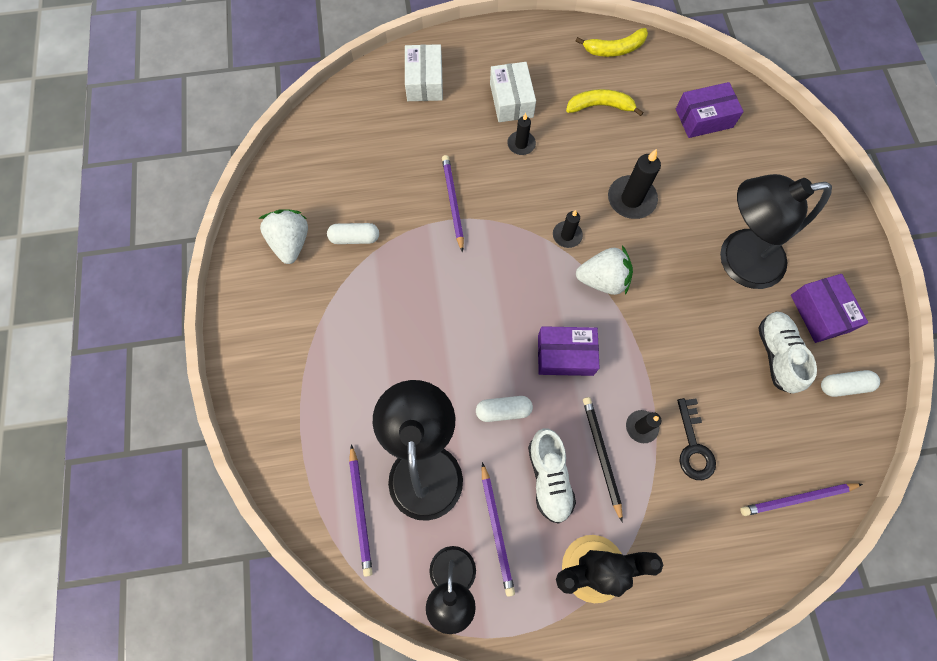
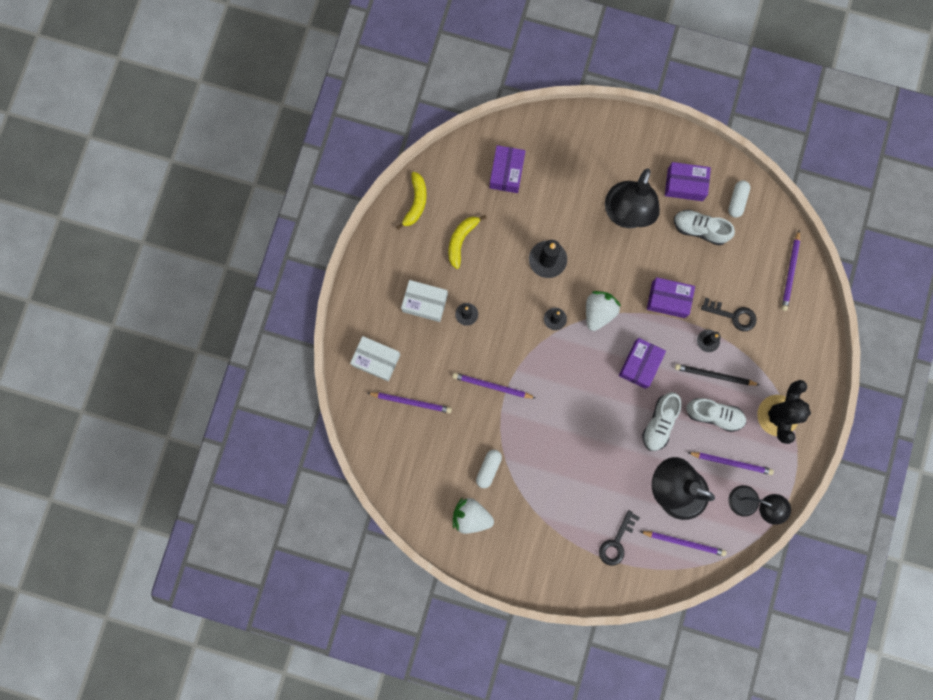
camera: 65 degrees left, 10 degrees up
(326, 422) = (616, 542): none -> black key
(395, 131) = (411, 402): none -> purple pencil
(503, 411) = (659, 423): white capsule -> white shoe
(665, 354) = (668, 300): none -> purple box

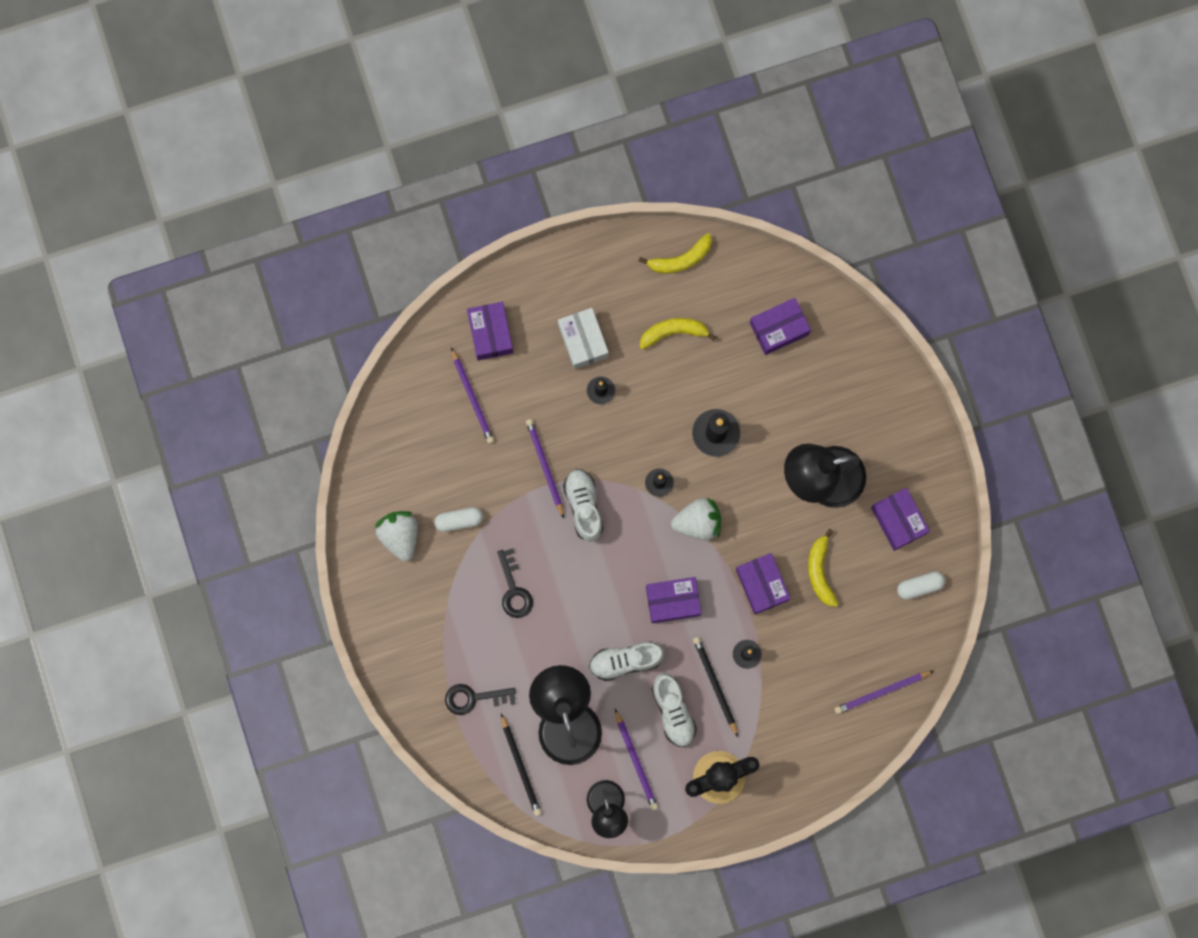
camera: 55 degrees right, 0 degrees up
(376, 360) = (490, 333): white box -> purple box
(684, 542) = (521, 766): purple pencil -> black pencil
(685, 257) = (820, 572): none -> yellow banana
(699, 229) = (860, 568): white shoe -> white shoe (583, 506)
(733, 315) = (792, 663): black key -> black key (514, 589)

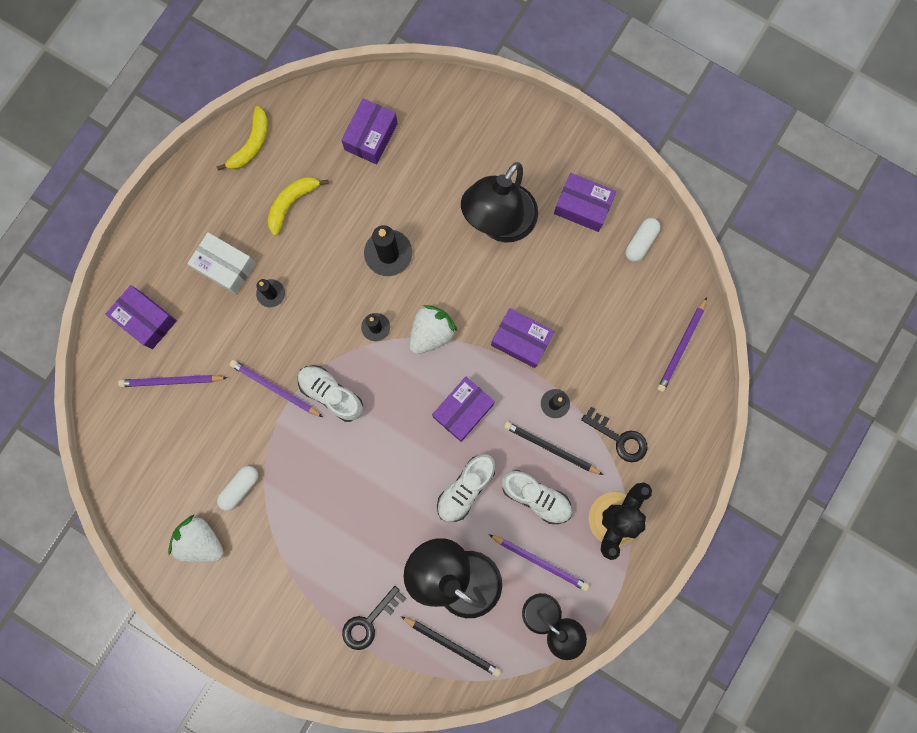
camera: 40 degrees left, 0 degrees up
(472, 397) = (172, 381): purple pencil -> purple pencil turned 150 degrees clockwise
(514, 589) = (330, 506): black key -> black key (619, 438)
(820, 572) = (557, 293): yellow banana -> none

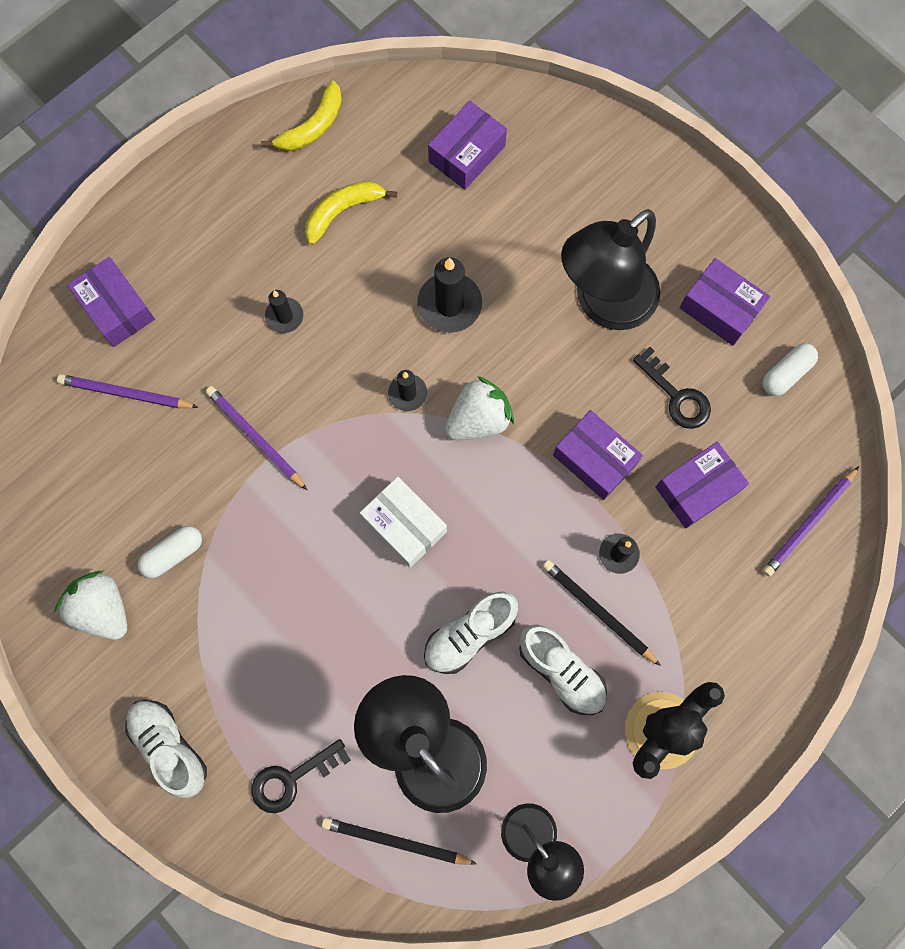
camera: 15 degrees right, 5 degrees down
(225, 266) = (236, 268): white box -> white box (404, 525)
(331, 394) = (326, 464): white shoe -> white shoe (169, 747)
(452, 645) = (395, 842): black pencil -> black pencil turned 150 degrees clockwise
(463, 410) = (493, 530): purple box -> purple box (697, 489)
(540, 561) = (545, 760): purple pencil -> none
(619, 438) = (695, 623): black key -> black key (676, 395)

